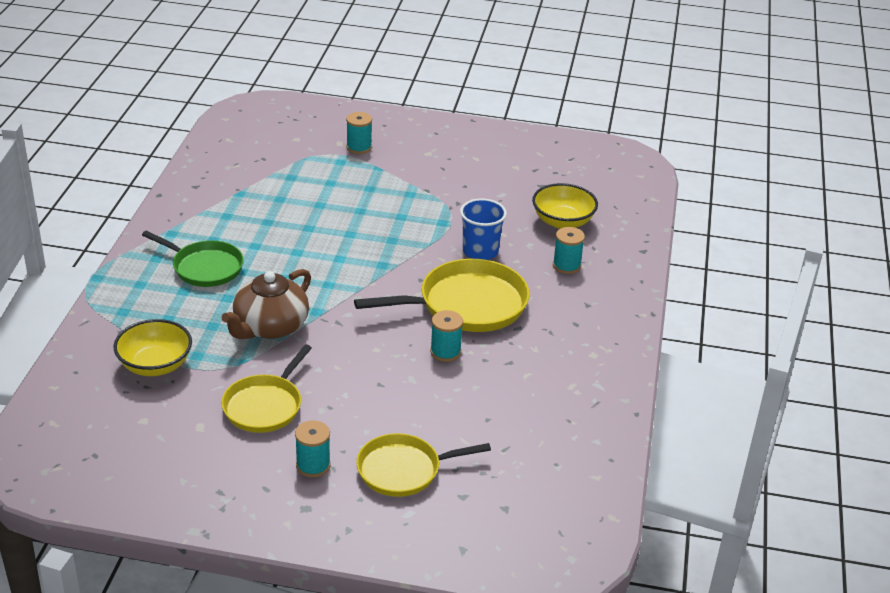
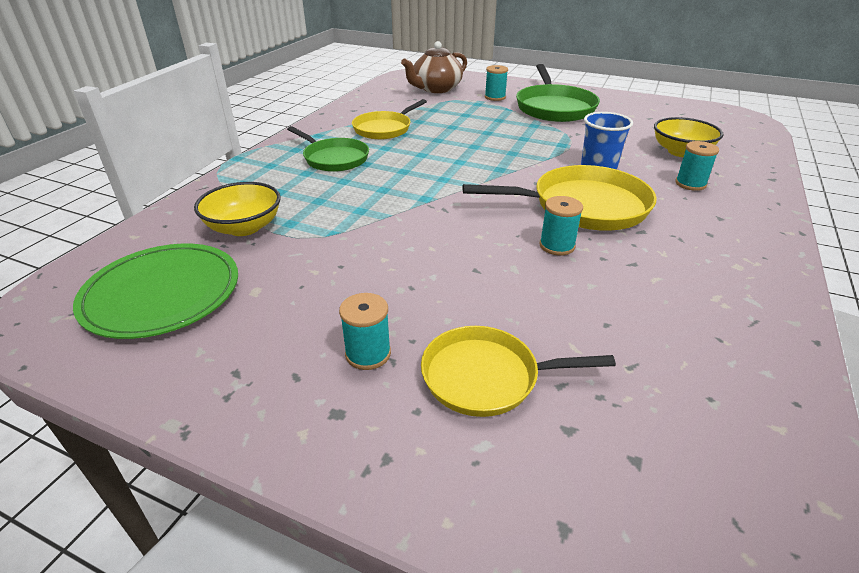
camera: 15 degrees right, 0 degrees up
(121, 439) = (162, 293): none -> green plate
(265, 406) = (337, 278): yellow pan -> yellow pan (384, 129)
(270, 327) = (374, 206): brown teapot -> brown teapot (436, 89)
(430, 161) = (554, 108): none -> green pan

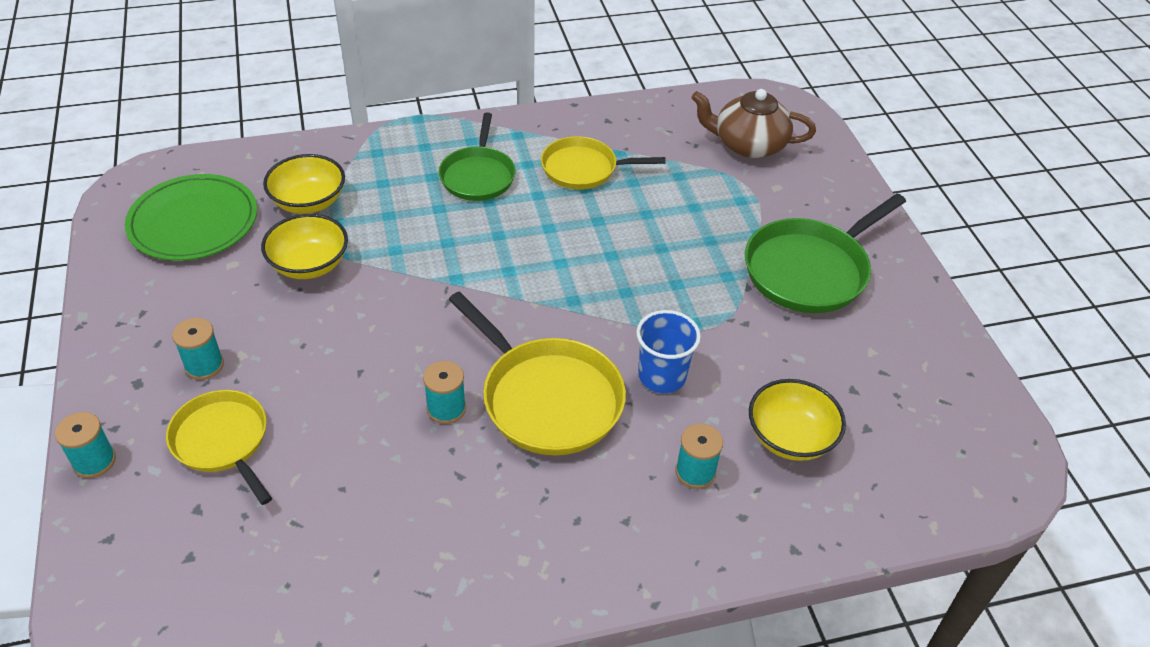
camera: 50 degrees right, 10 degrees up
(318, 251) = (309, 264): none -> yellow bowl
(495, 97) = (782, 204): turquoise spool -> turquoise spool (94, 461)

